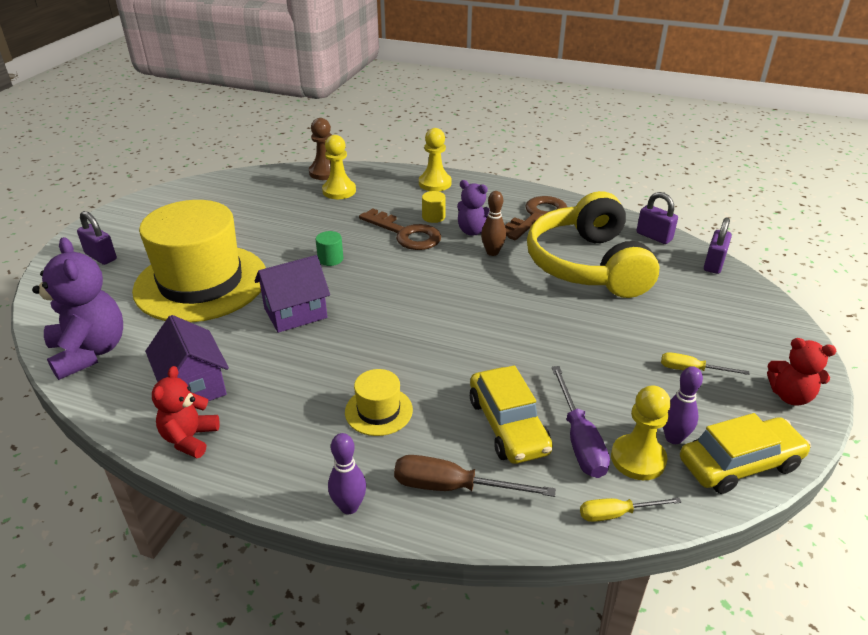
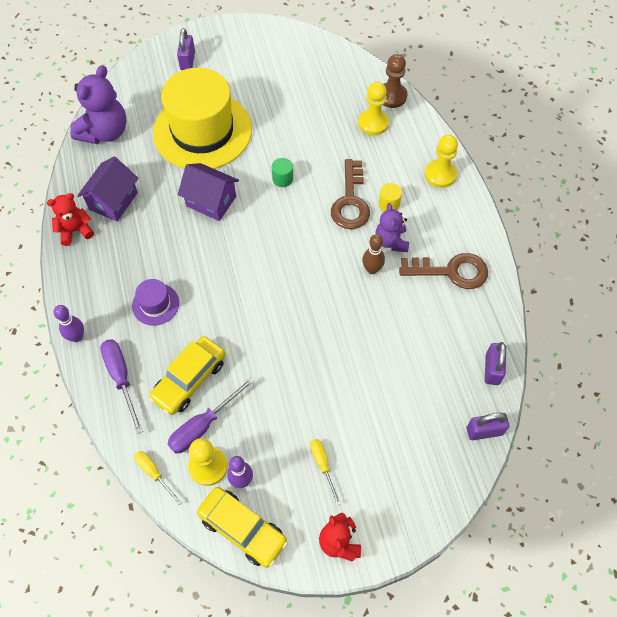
camera: 55 degrees right, 25 degrees up
(378, 411) = (155, 304): yellow hat -> purple hat
(453, 487) = (121, 378): brown screwdriver -> purple screwdriver
(587, 265) = (406, 341): yellow headphones -> none

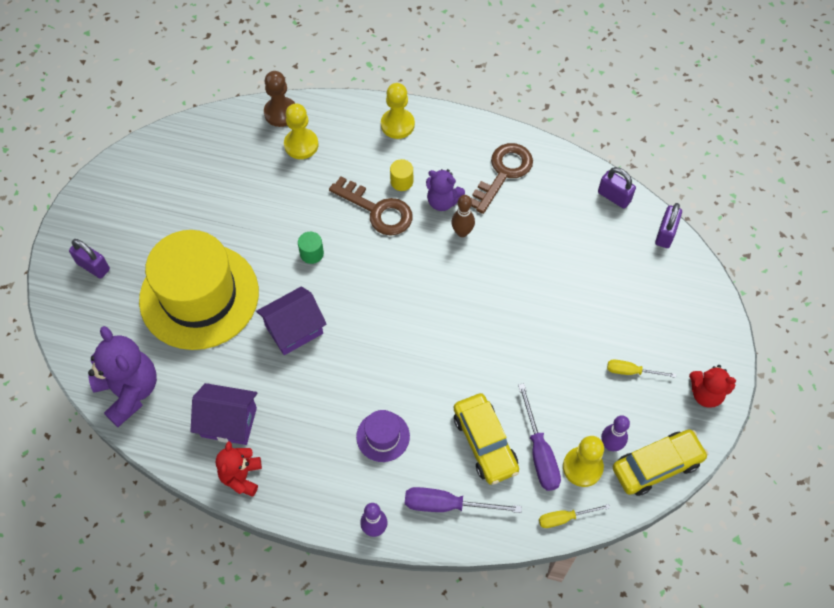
camera: 60 degrees left, 0 degrees up
(113, 201) = (229, 422): purple house -> purple house turned 45 degrees counterclockwise

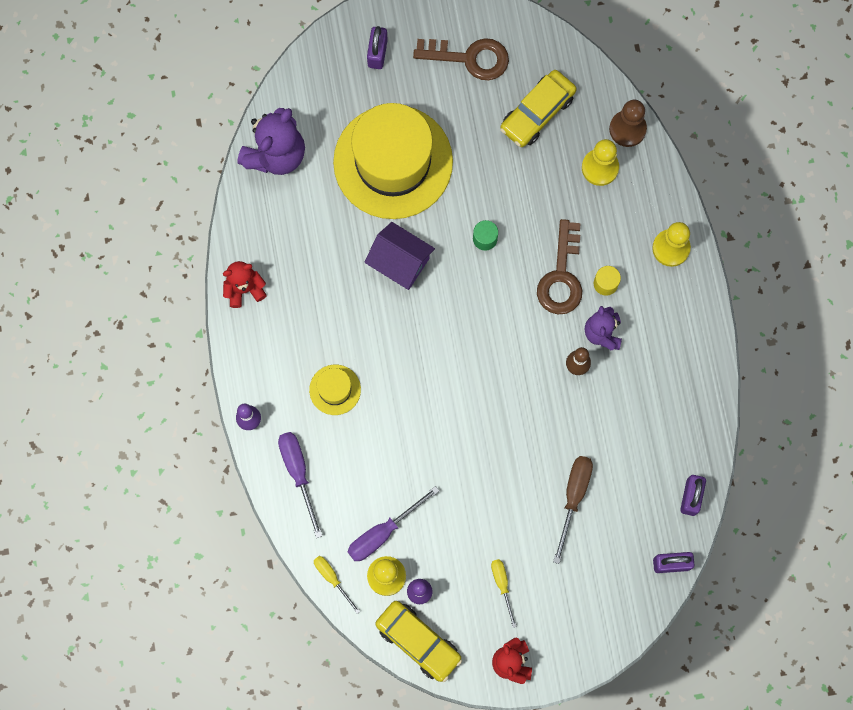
camera: 65 degrees right, 15 degrees up
(229, 422) = (287, 252): purple house -> none
(383, 436) = (335, 389): purple hat -> yellow hat
(485, 443) = (370, 481): yellow car -> yellow car (537, 113)
(503, 173) = (664, 377): brown key -> brown key (469, 58)
(576, 282) = (573, 497): none -> brown screwdriver

